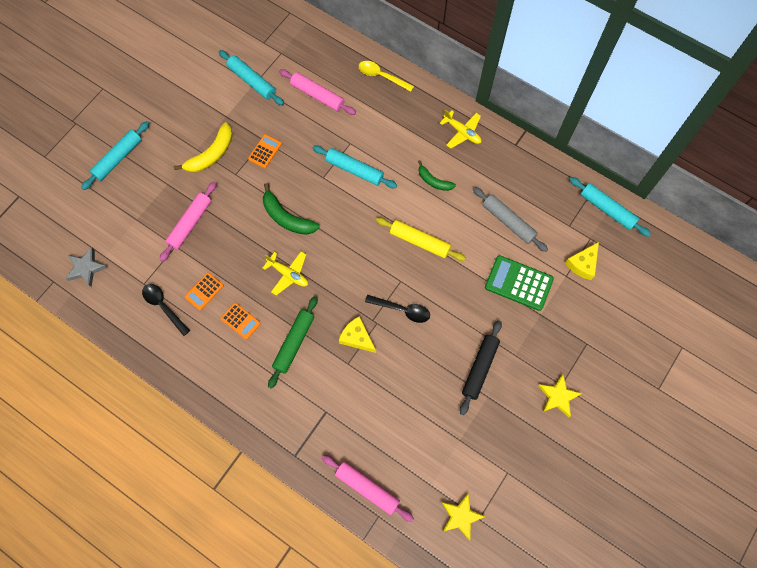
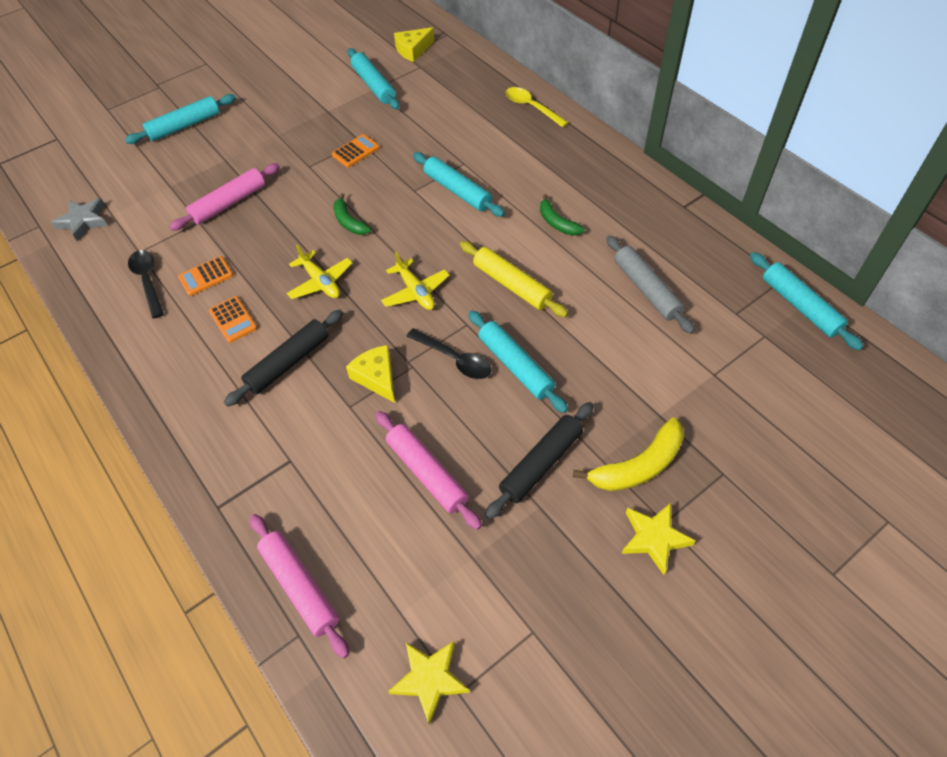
camera: 20 degrees right, 15 degrees down
(211, 154) = (291, 142): yellow banana -> yellow banana (638, 466)
(287, 217) = (349, 222): green banana -> green banana, size x0.63
(294, 343) = (288, 362): green rolling pin -> black rolling pin
(317, 95) = (444, 111): pink rolling pin -> pink rolling pin (427, 473)
(442, 304) = (515, 366): none -> turquoise rolling pin
(462, 132) = (614, 180): yellow plane -> yellow plane (415, 291)
(518, 283) = (638, 367): green calculator -> none
(583, 264) = (744, 365): yellow cheese -> yellow cheese (413, 50)

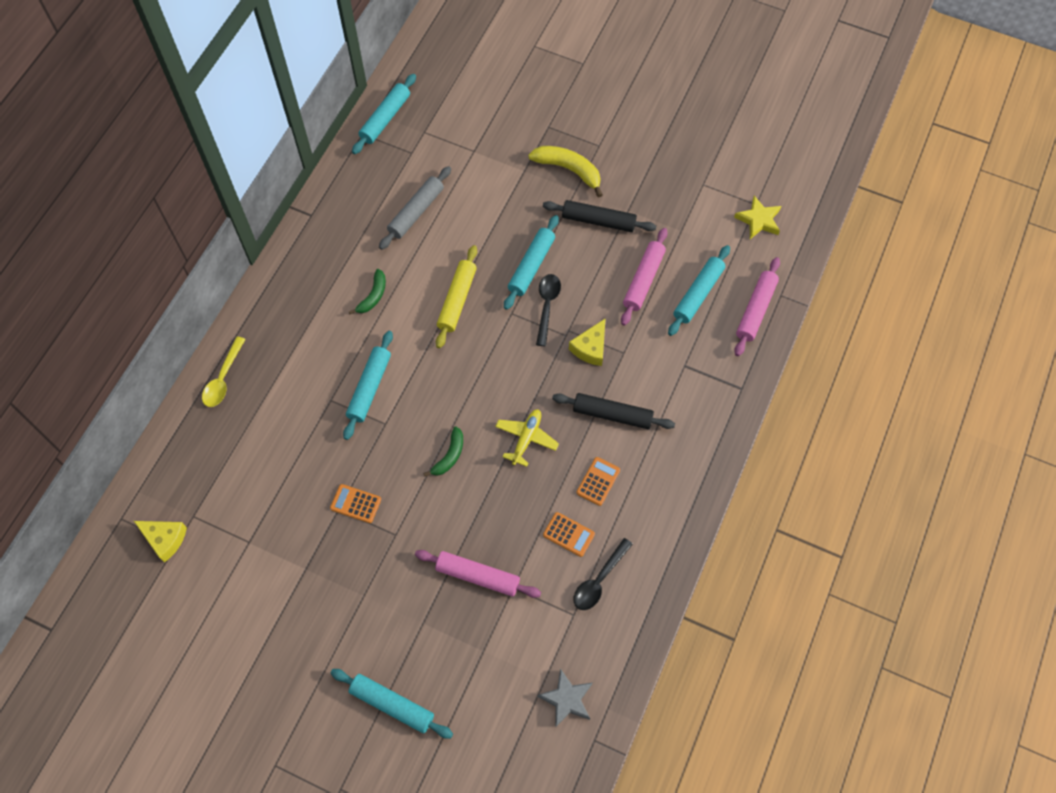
camera: 120 degrees left, 10 degrees up
(373, 85) = (244, 546): turquoise rolling pin -> turquoise rolling pin (698, 294)
(415, 291) = (499, 363): yellow plane -> none
(654, 538) = (612, 147): yellow star -> none

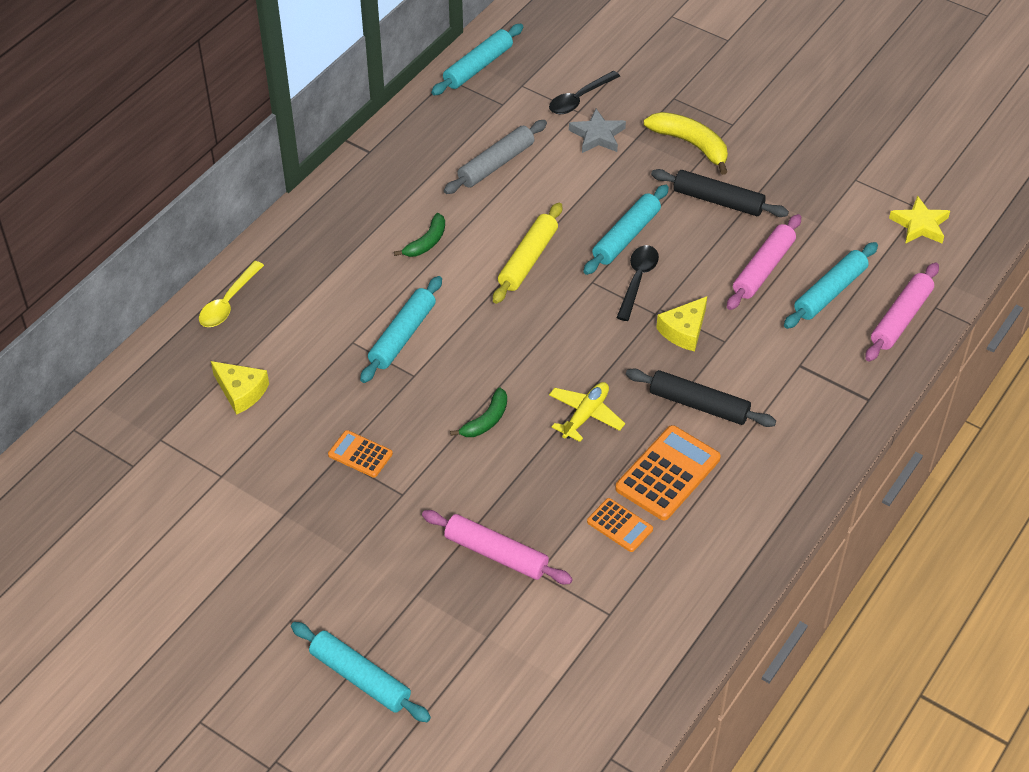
camera: 10 degrees right, 15 degrees down
(165, 539) = (121, 458): yellow cheese -> yellow cheese (241, 392)
(566, 699) = (583, 707): grey star -> grey star (597, 135)
(598, 481) = (667, 473): orange calculator -> orange calculator, size x1.75
(599, 580) = (649, 581): black spoon -> black spoon (579, 99)

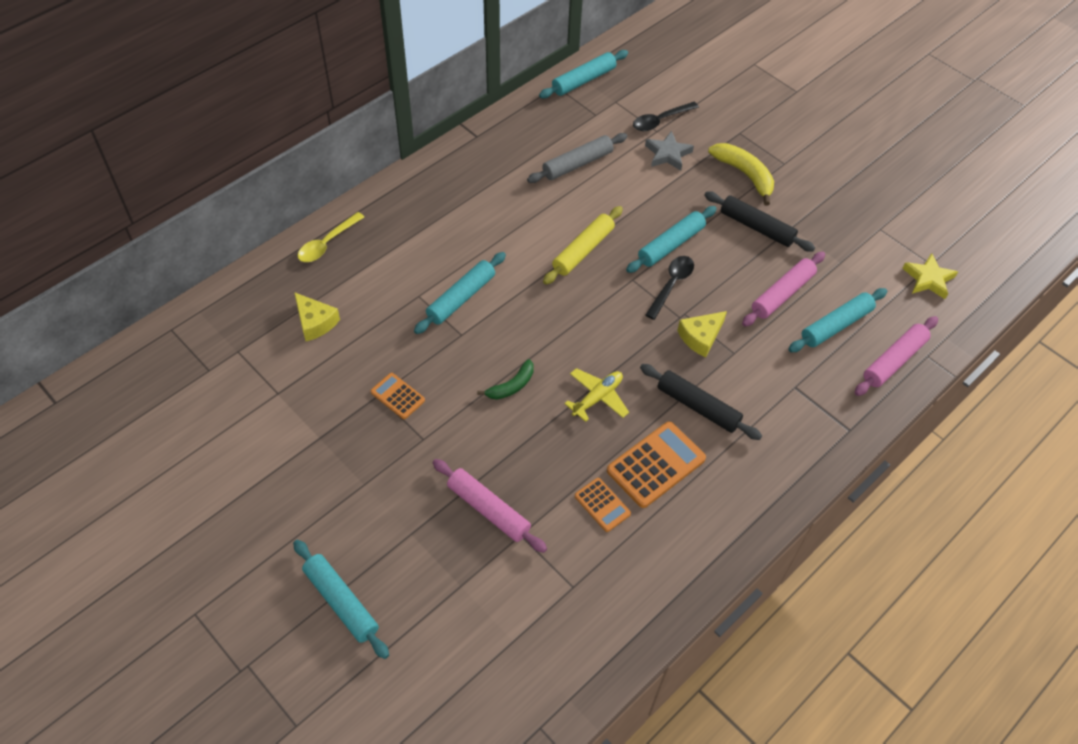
camera: 10 degrees right, 5 degrees up
(426, 242) = (502, 221): green banana -> none

